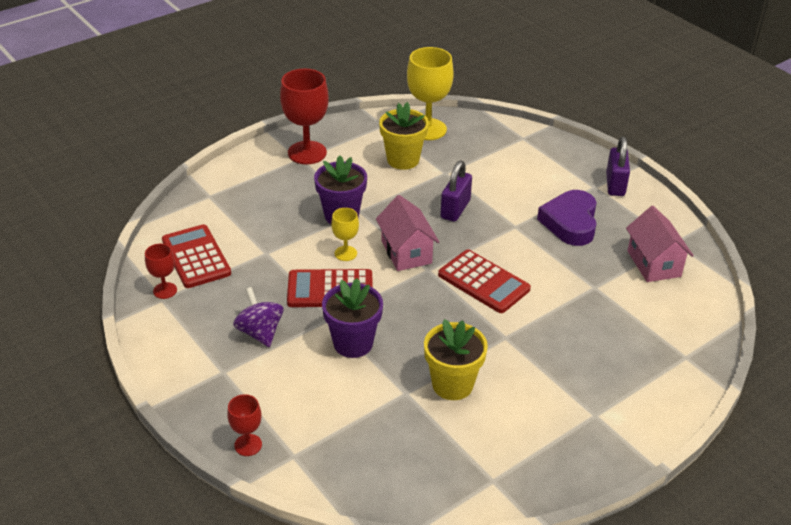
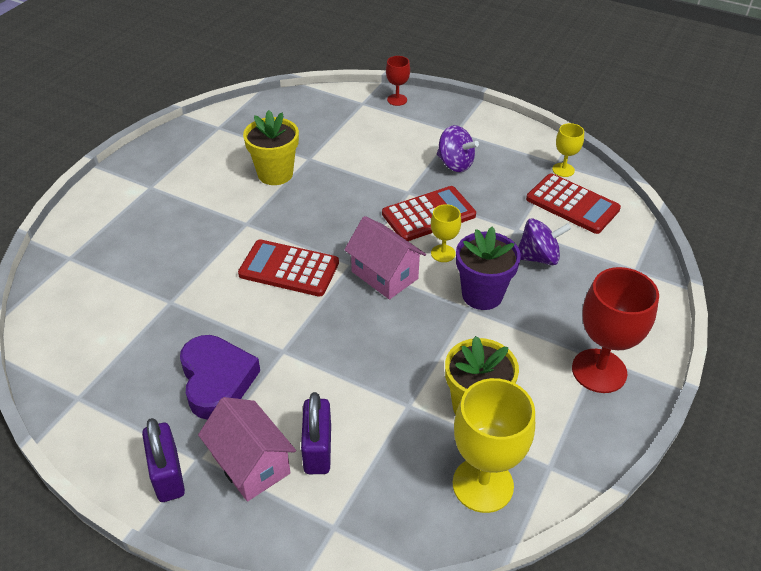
camera: 155 degrees right, 5 degrees up
(165, 290) = (563, 170): red goblet -> yellow goblet
(272, 226) = (538, 257): none -> purple spinning top
(353, 343) = (374, 178): purple flower pot -> none
(455, 209) = (364, 349): purple padlock -> purple padlock (317, 449)
(653, 263) = (104, 355): pink house -> pink house (251, 464)

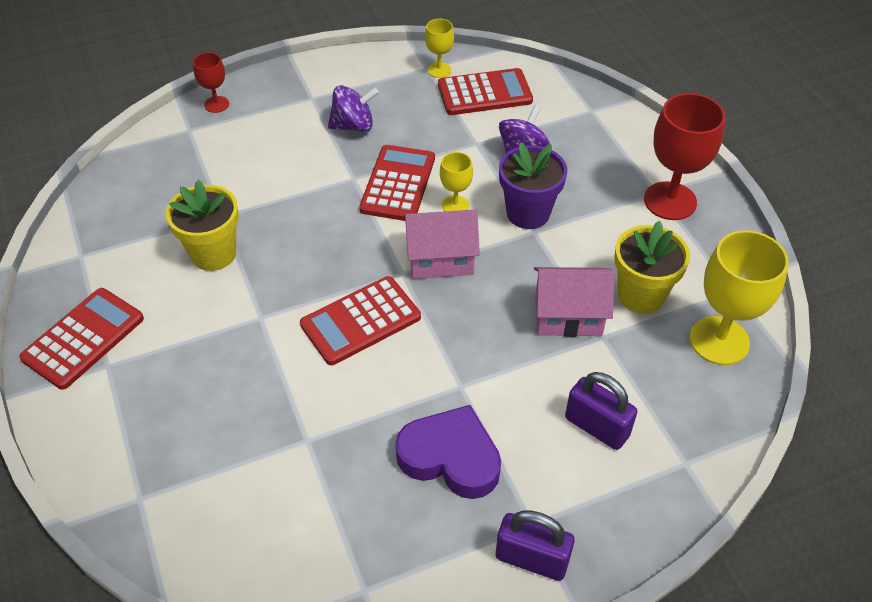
camera: 50 degrees left, 5 degrees up
(160, 166) = (83, 338): none -> red calculator
(251, 464) = (573, 485): pink house -> pink house (568, 316)

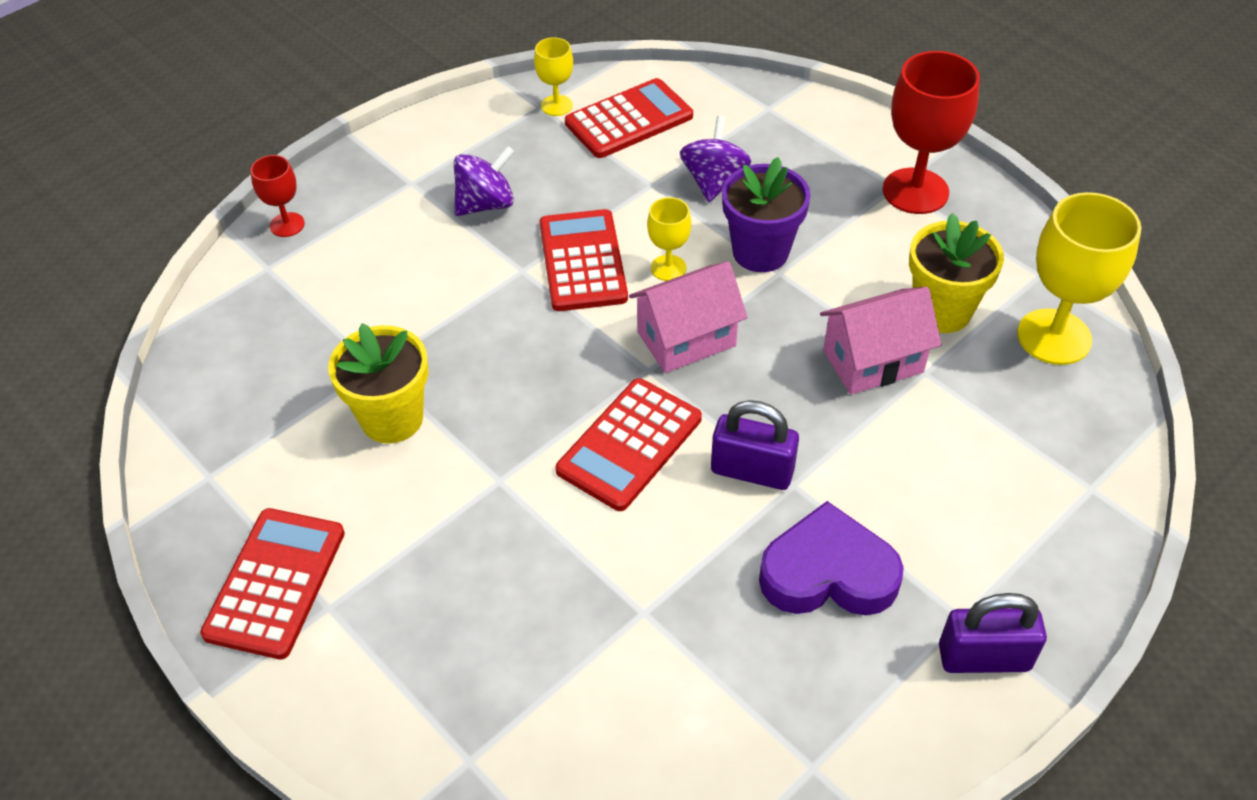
camera: 20 degrees left, 0 degrees up
(597, 427) = (974, 480): purple padlock -> purple padlock (752, 471)

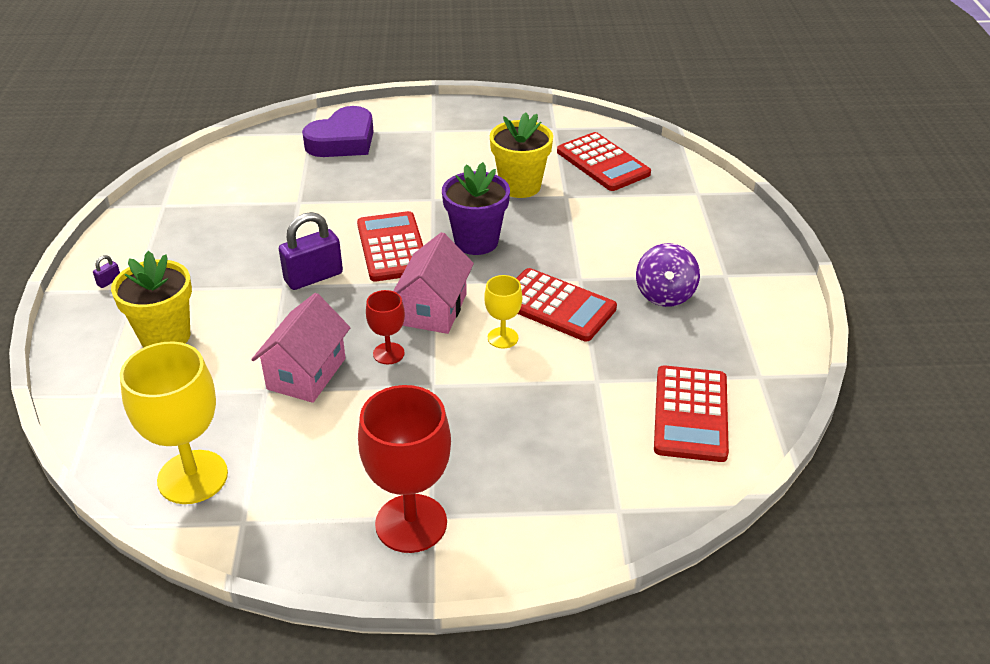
camera: 130 degrees right, 10 degrees down
(275, 583) = (465, 123): red calculator -> red calculator (603, 163)
(287, 225) = (733, 213): red goblet -> red goblet (388, 353)
(556, 105) = (752, 385): yellow goblet -> none
(714, 181) = (562, 414): purple spinning top -> none
(760, 252) = (461, 389): purple flower pot -> purple flower pot (476, 241)
(828, 573) = (224, 264): purple heart -> purple heart (343, 141)
(941, 311) = (293, 438): yellow flower pot -> yellow flower pot (165, 336)
(984, 657) = (109, 281): purple padlock -> purple padlock, size x0.41

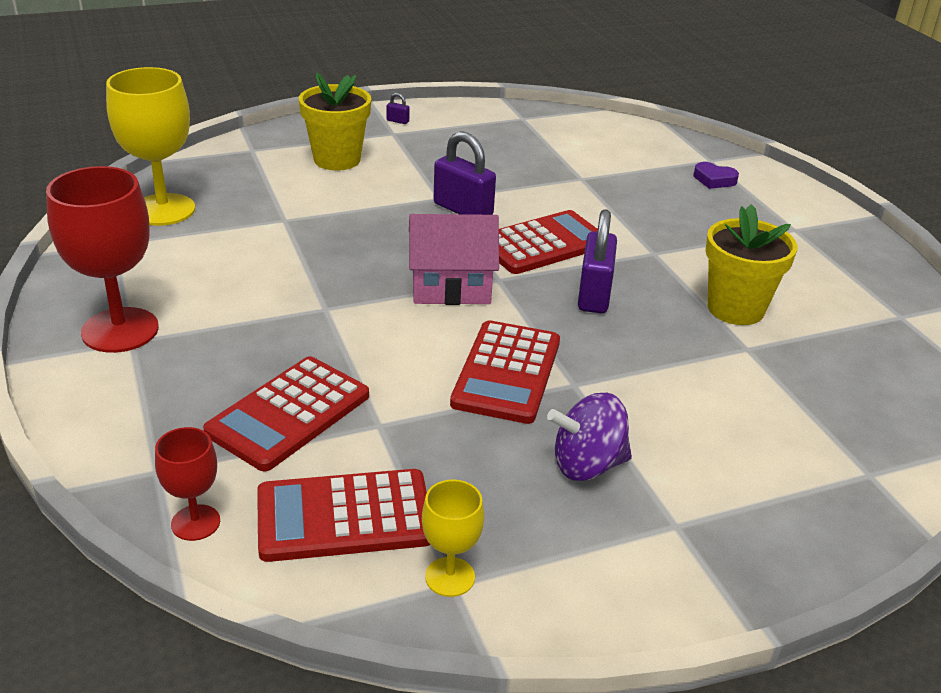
camera: 70 degrees right, 5 degrees down
(306, 373) = (314, 235): pink house -> none
(343, 141) = (714, 180): purple heart -> purple heart, size x0.47
(388, 353) = (364, 273): red goblet -> red goblet (195, 523)
(476, 241) = (594, 295): purple flower pot -> purple padlock
(502, 338) = (425, 341): yellow goblet -> yellow goblet (450, 577)
(603, 163) = (857, 369): red calculator -> red calculator (288, 414)

